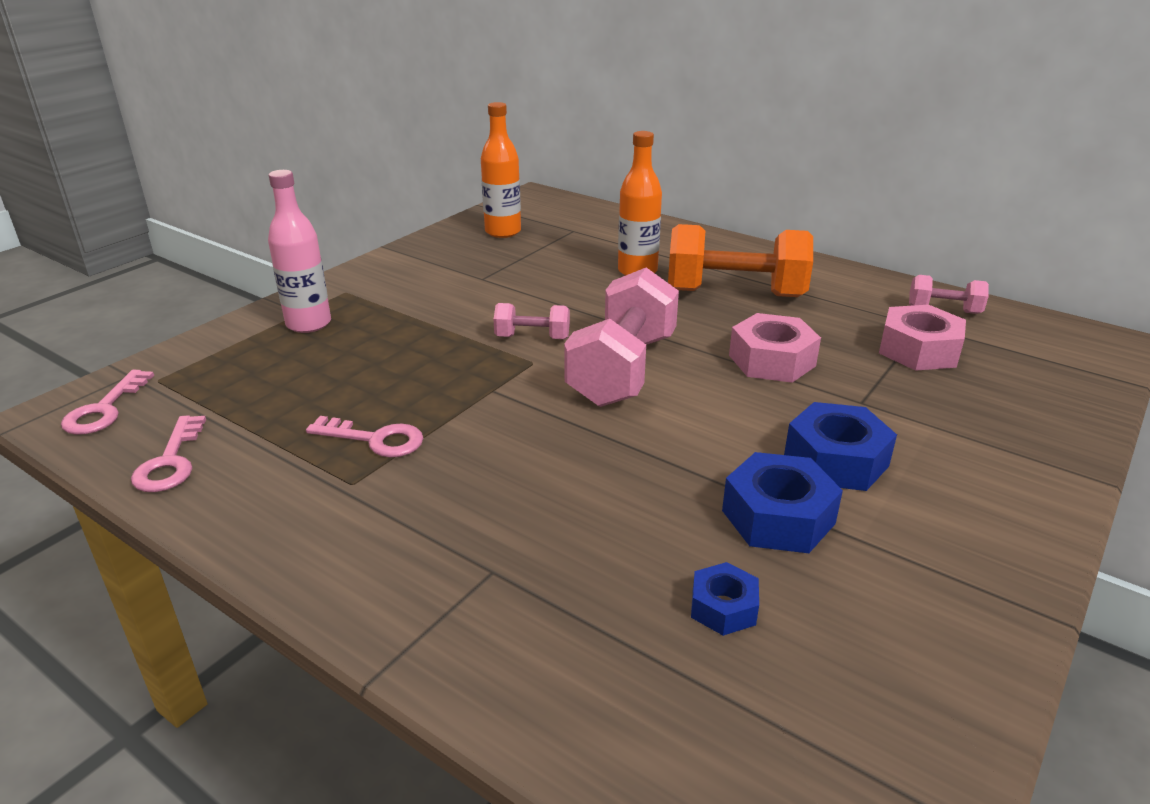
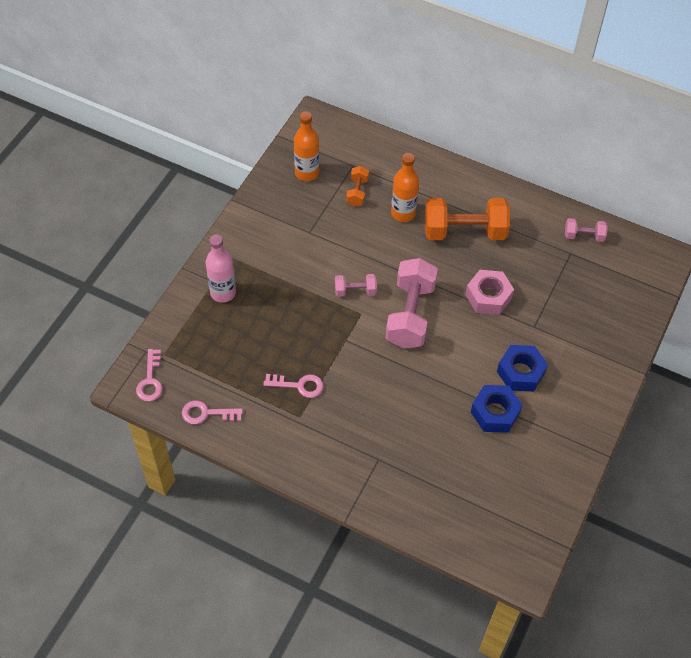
camera: 10 degrees left, 25 degrees up
(170, 462) = (206, 413): pink key -> pink key turned 105 degrees clockwise
(571, 250) = (357, 192): none -> orange dumbbell
(723, 607) = (475, 465): blue nut -> none
(918, 350) = (566, 278): pink nut -> none

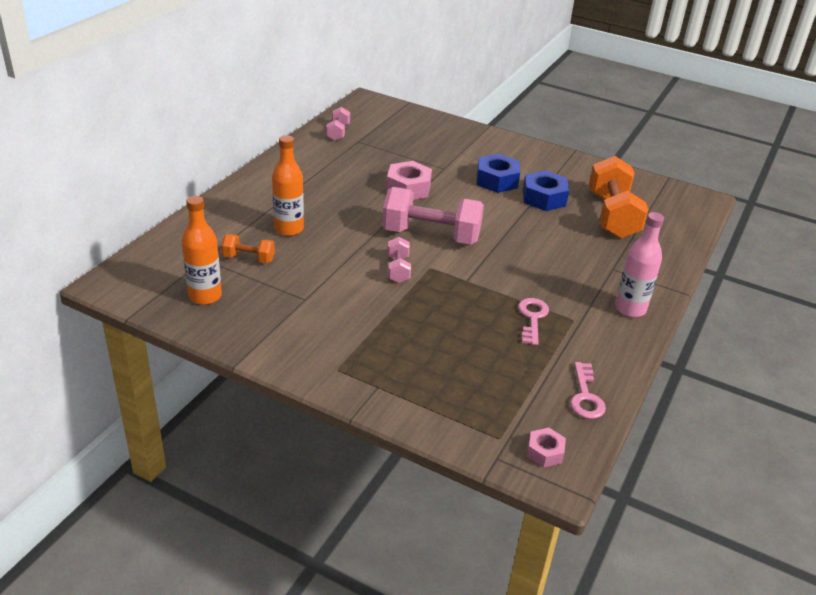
camera: 90 degrees left, 20 degrees down
(150, 380) = (545, 452): pink key -> pink nut
(223, 293) = (397, 378): pink bottle -> pink bottle (630, 308)
(464, 231) = (322, 193): orange dumbbell -> orange dumbbell (612, 216)

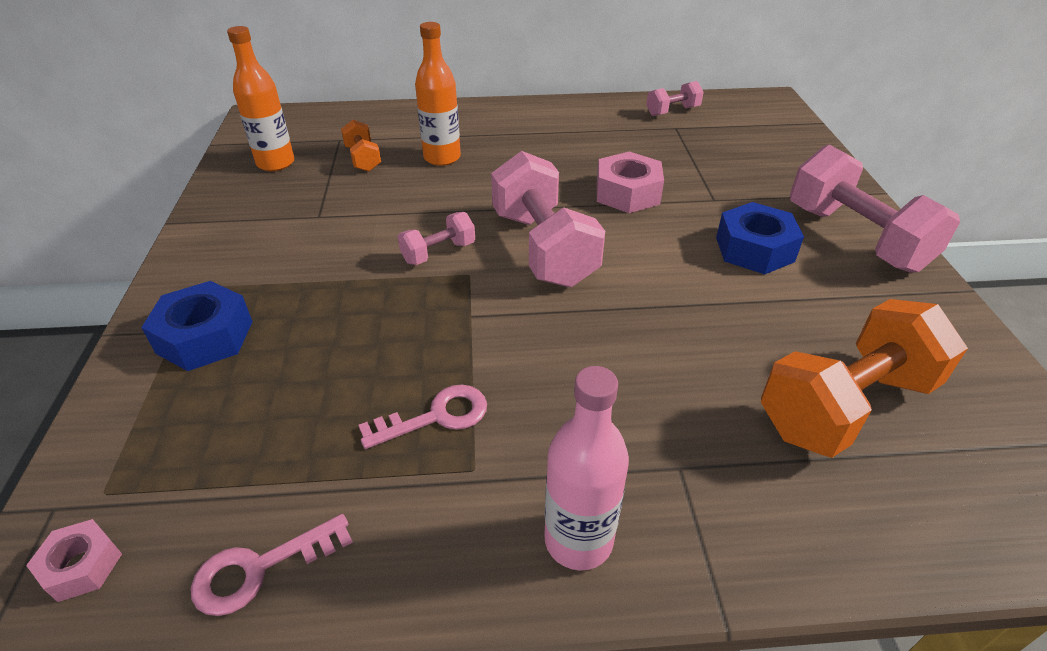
camera: 60 degrees right, 5 degrees up
(515, 152) = (855, 238): none -> pink dumbbell
(544, 198) = (778, 308): blue nut -> blue nut (205, 337)

